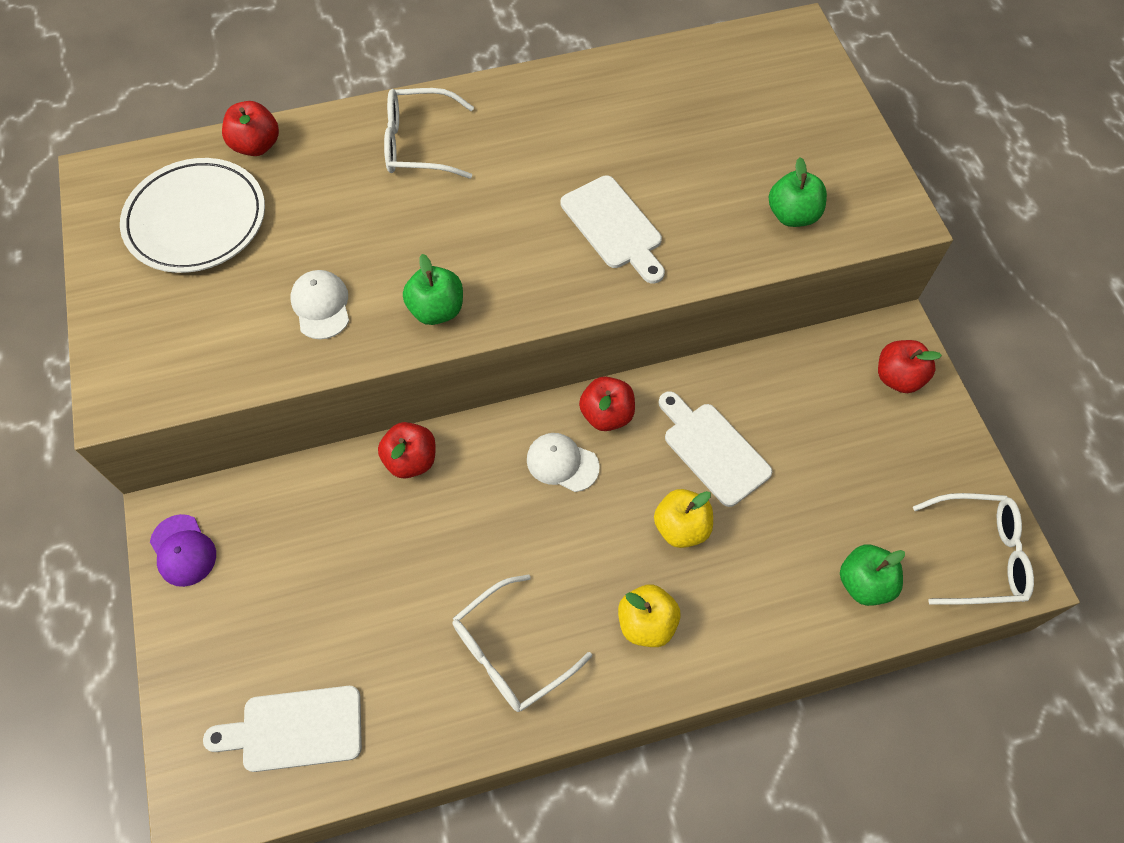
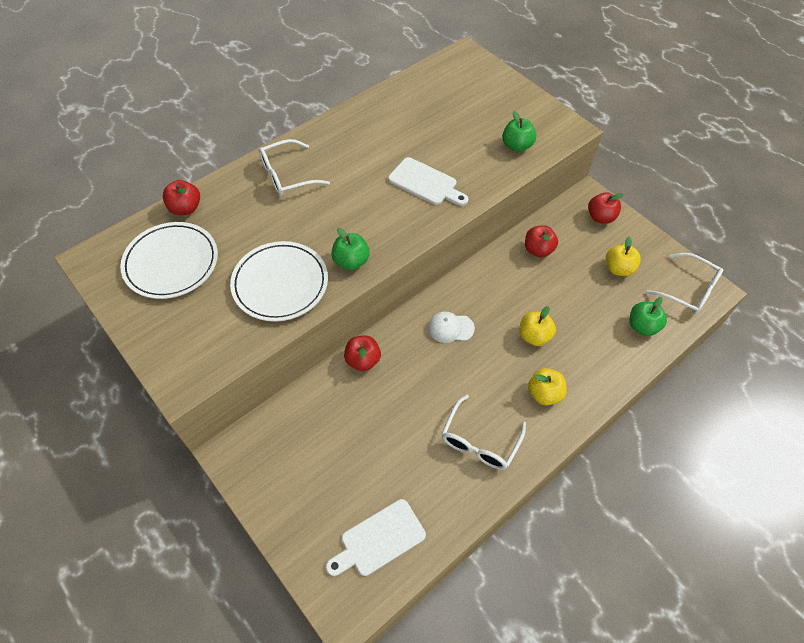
camera: 25 degrees left, 5 degrees down
(183, 550) = (250, 468): purple cap -> none
(321, 306) = (280, 283): white cap -> white plate
(606, 414) = (460, 293): red apple -> red apple (538, 250)
(712, 449) = (527, 289): white cutting board -> none
(879, 473) = (618, 268): none -> yellow apple
(977, 555) = (688, 290): white glasses -> white glasses turned 60 degrees clockwise

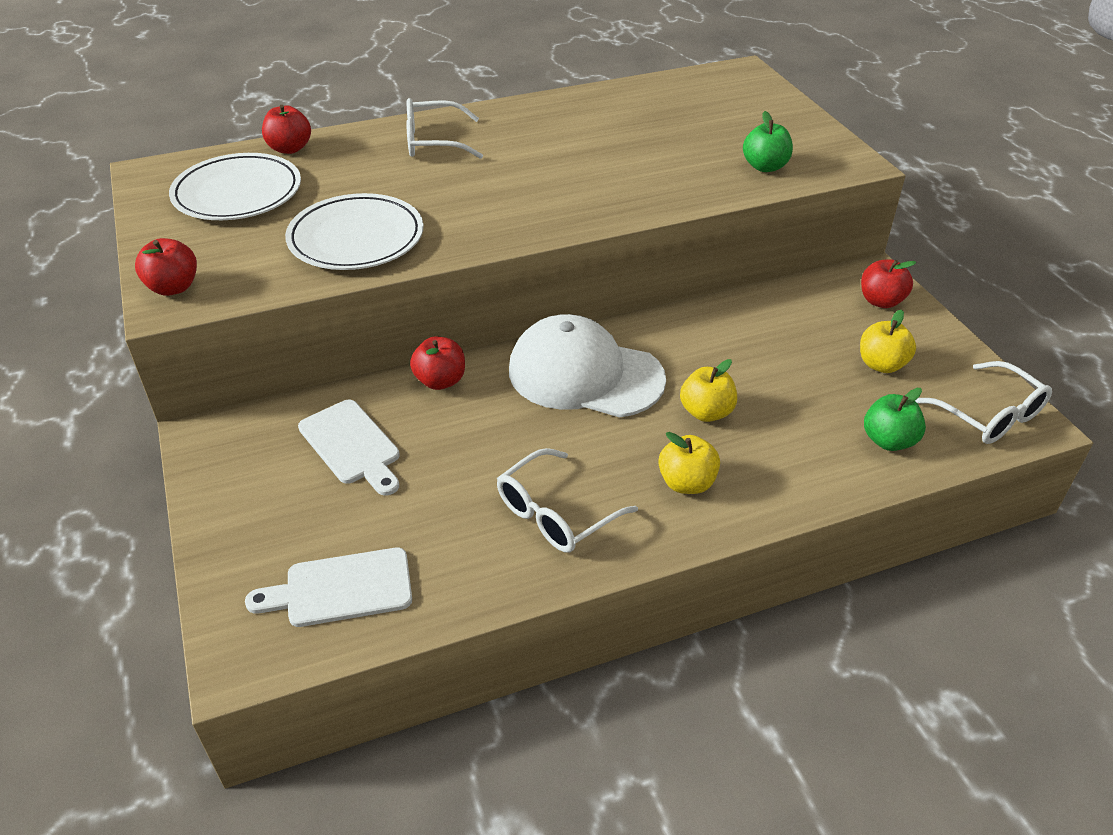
camera: 20 degrees right, 15 degrees down
(351, 261) = (462, 235): green apple -> none
(426, 183) = (612, 180): white cutting board -> white cutting board (352, 445)
(450, 328) = (585, 374): white cap -> white cap, size x2.23
(538, 250) = (763, 317): red apple -> red apple (173, 287)

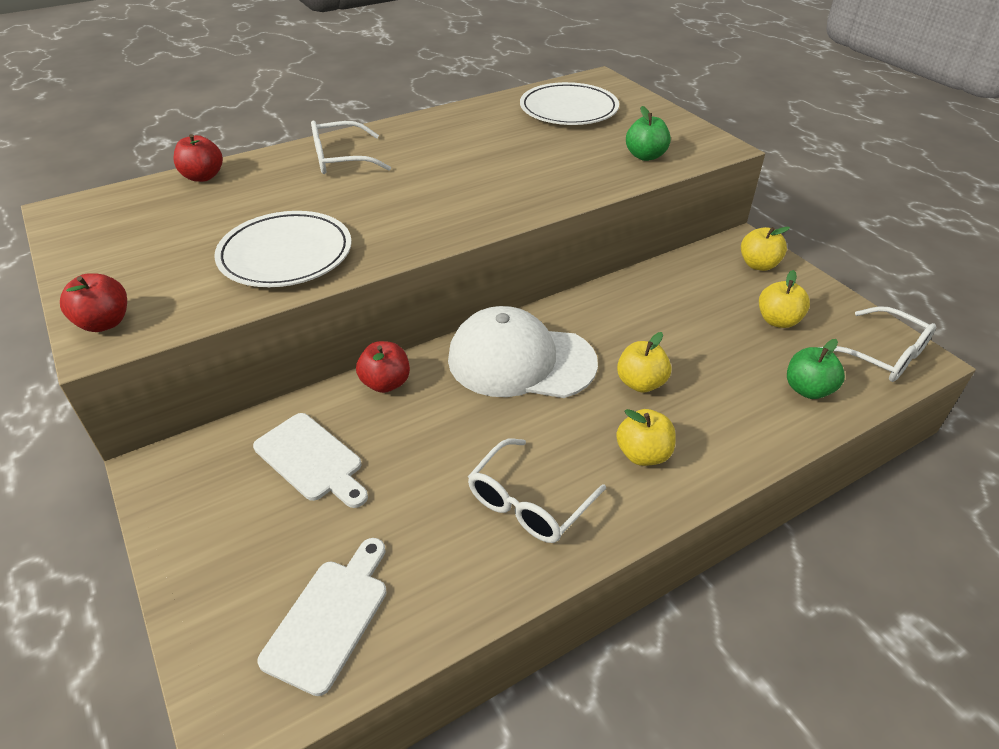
camera: 10 degrees left, 0 degrees up
(237, 193) = (158, 222): white plate -> white plate (568, 109)
(341, 589) = (330, 617): white cutting board -> white cutting board turned 135 degrees clockwise
(881, 301) = (758, 265): red apple -> yellow apple

